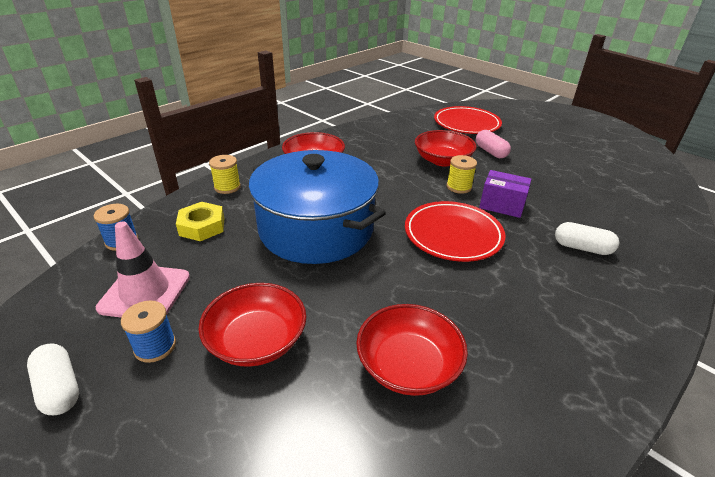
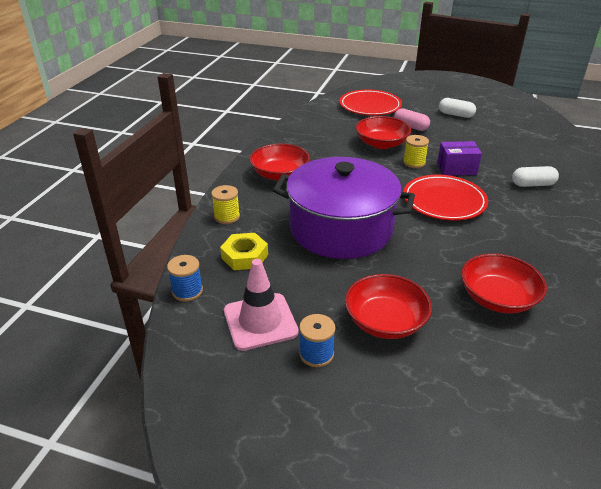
camera: 25 degrees left, 0 degrees up
(59, 388) = (278, 409): white capsule -> white capsule (455, 115)
(316, 229) = (341, 228): blue pot -> purple pot

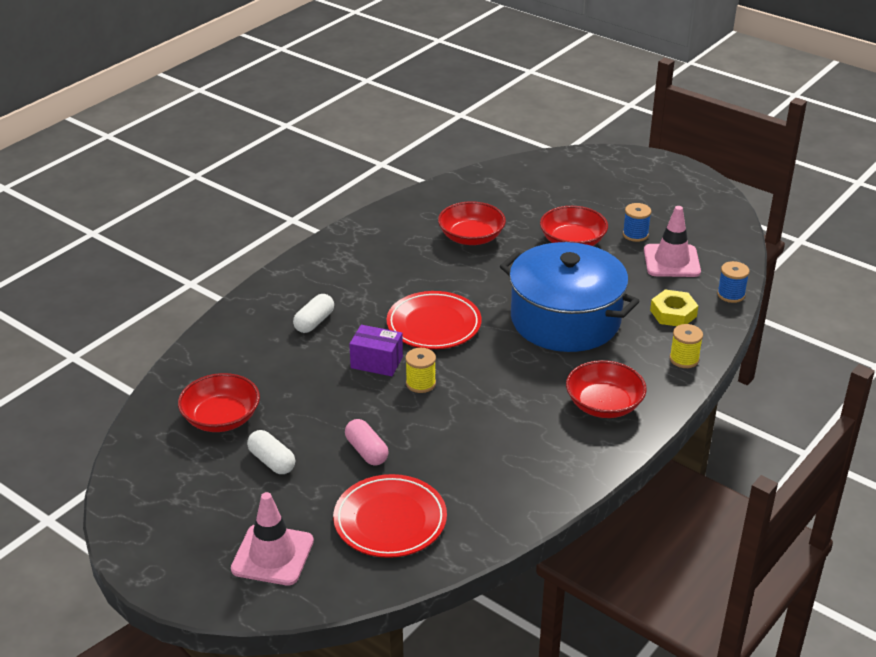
camera: 160 degrees left, 0 degrees up
(341, 228) = (565, 320): purple pot -> blue pot
(381, 144) = (437, 427): red bowl -> red bowl (221, 418)
(412, 89) = (272, 555): none -> pink traffic cone
(533, 184) = (314, 322): white capsule -> white capsule turned 75 degrees counterclockwise

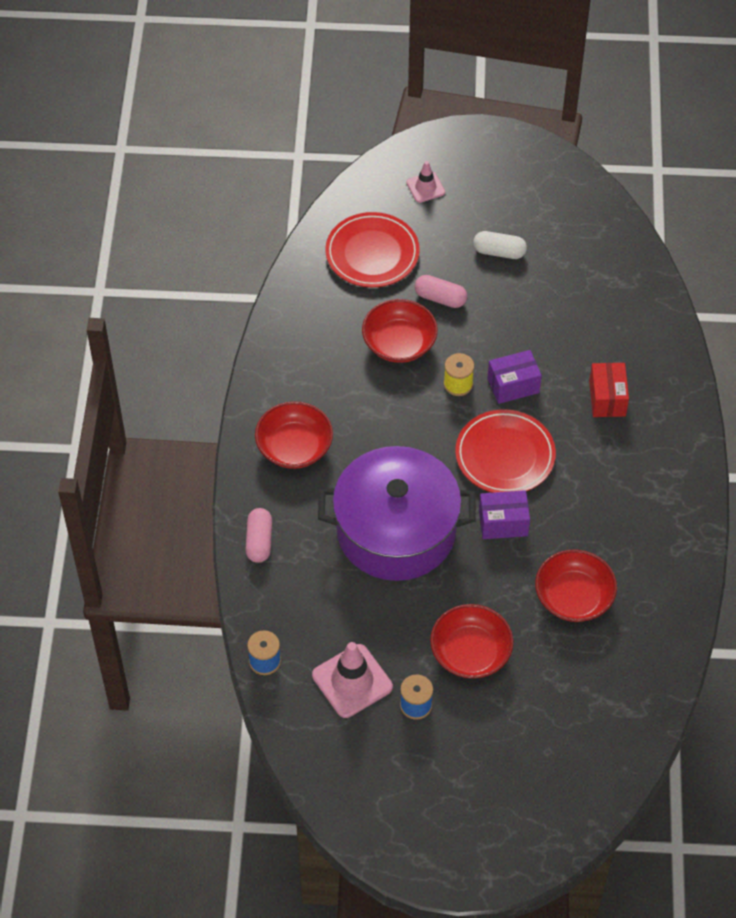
camera: 145 degrees right, 20 degrees up
(221, 418) = (574, 265): red bowl -> red bowl (399, 343)
(272, 555) = (425, 187): pink traffic cone -> pink traffic cone, size x0.58
(314, 322) = (607, 398): white capsule -> red box
(478, 290) = (503, 523): none -> purple box
(565, 320) = (396, 531): blue pot -> purple pot
(673, 313) = (304, 599): yellow nut -> none
(684, 359) = (259, 541): yellow spool -> pink capsule

